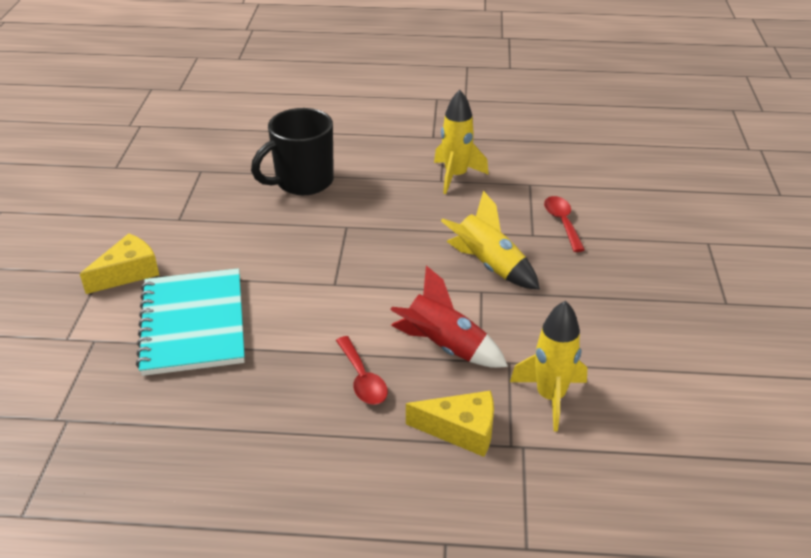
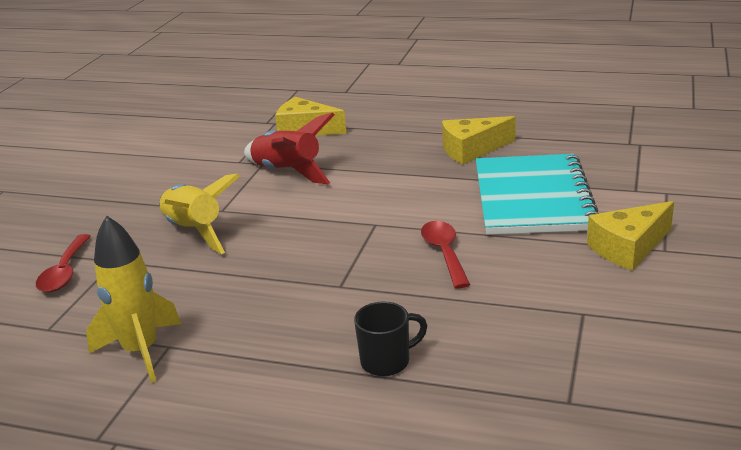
camera: 165 degrees left, 10 degrees down
(249, 397) = (472, 150): none -> yellow cheese
(302, 182) = (387, 361): black mug -> black mug, size x0.50
(362, 379) = (371, 156): red spoon -> red spoon (444, 253)
(550, 397) = (224, 142): yellow rocket -> none

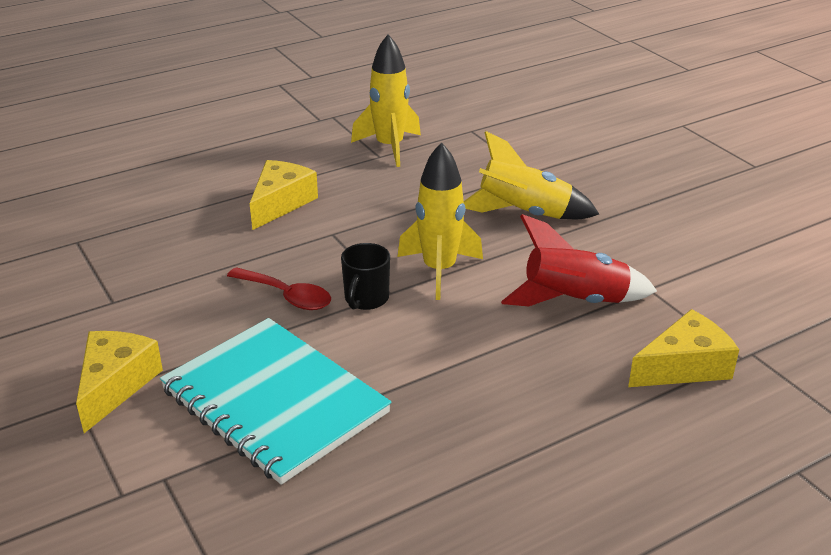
camera: 130 degrees right, 5 degrees up
(65, 272) = (543, 152): red spoon -> none
(321, 222) = (439, 270): none -> yellow rocket
(387, 361) = (225, 209): black mug -> black mug (366, 299)
(472, 150) = (437, 443): yellow cheese -> yellow cheese (281, 203)

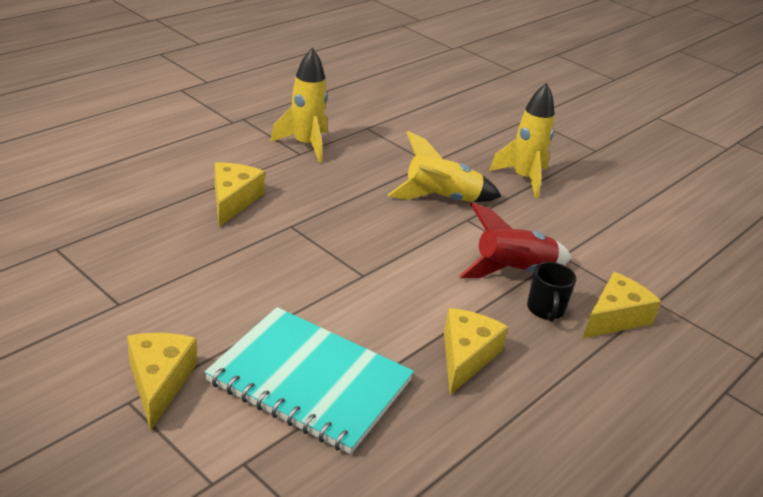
camera: 20 degrees left, 0 degrees up
(286, 296) = (277, 285): red spoon -> none
(366, 299) = (346, 283): black mug -> black mug (545, 310)
(439, 270) = (395, 253): yellow rocket -> yellow rocket (523, 178)
(468, 394) = (466, 357): none -> yellow cheese

